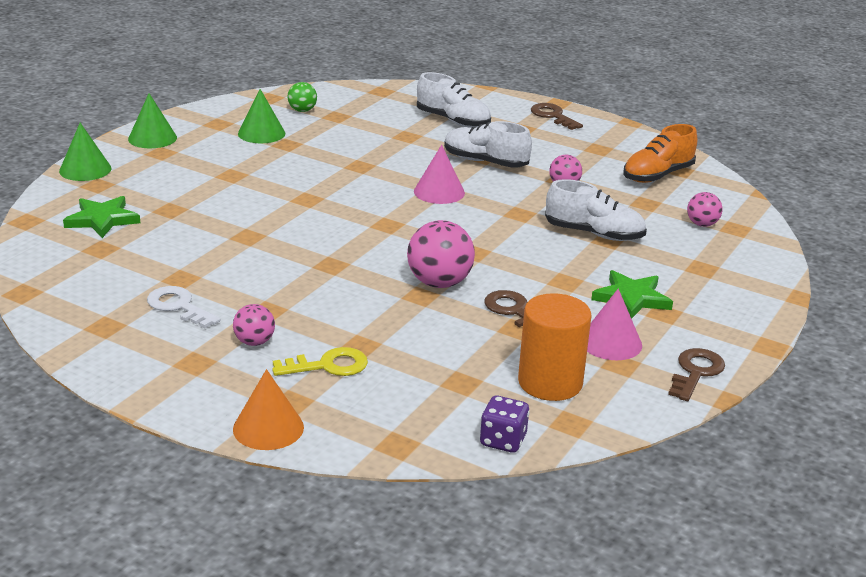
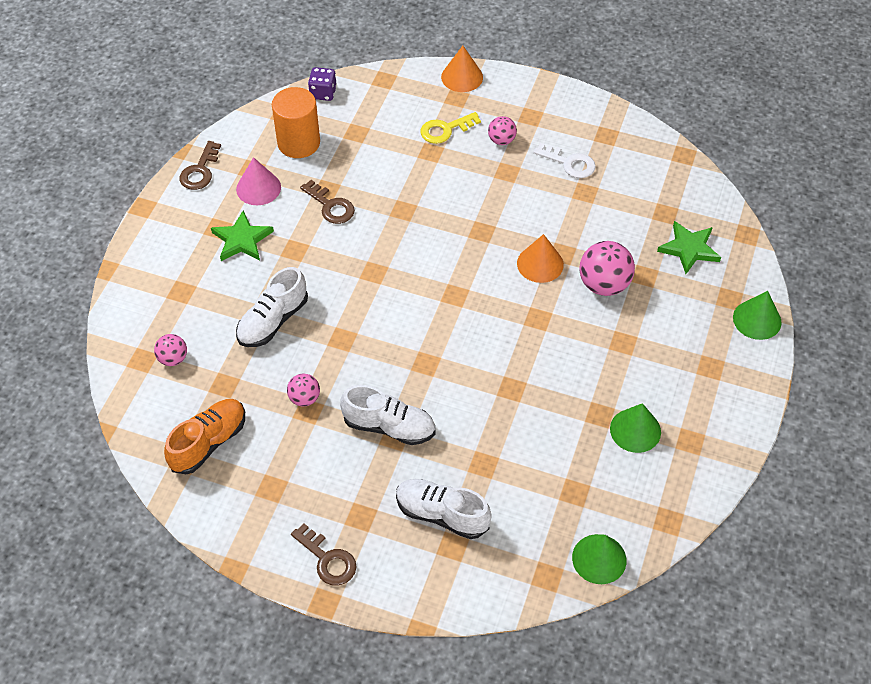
camera: 170 degrees right, 25 degrees up
(152, 138) = (736, 392): green cone -> green cone (599, 559)
(279, 232) = (540, 264): none -> orange cone
(302, 110) = (617, 496): green ball -> none
(439, 192) = (423, 358): pink cone -> none
(439, 283) = (392, 227): pink ball -> pink ball (604, 284)
(594, 234) = (273, 321): white shoe -> white shoe turned 60 degrees counterclockwise

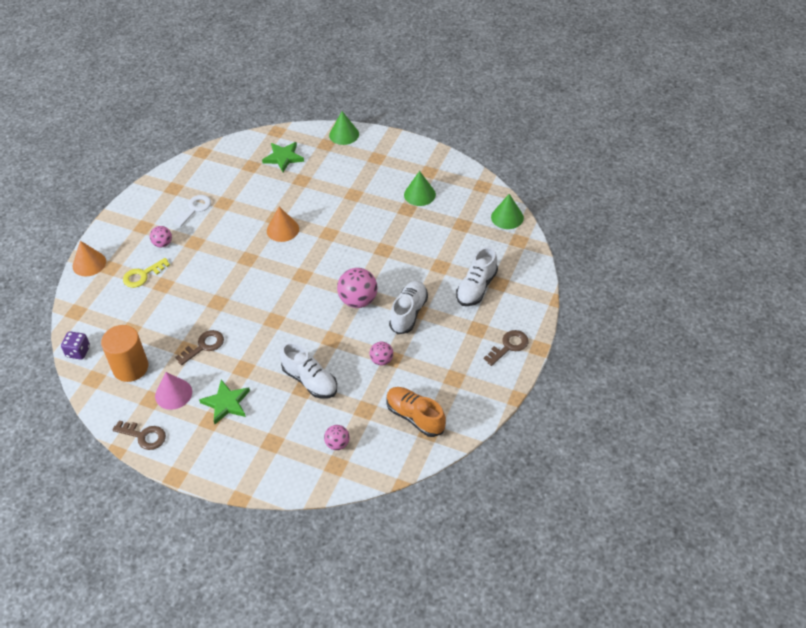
camera: 85 degrees left, 5 degrees down
(445, 130) = (142, 275): yellow key -> yellow key turned 75 degrees clockwise
(604, 284) = (306, 199): pink ball -> pink ball (358, 300)

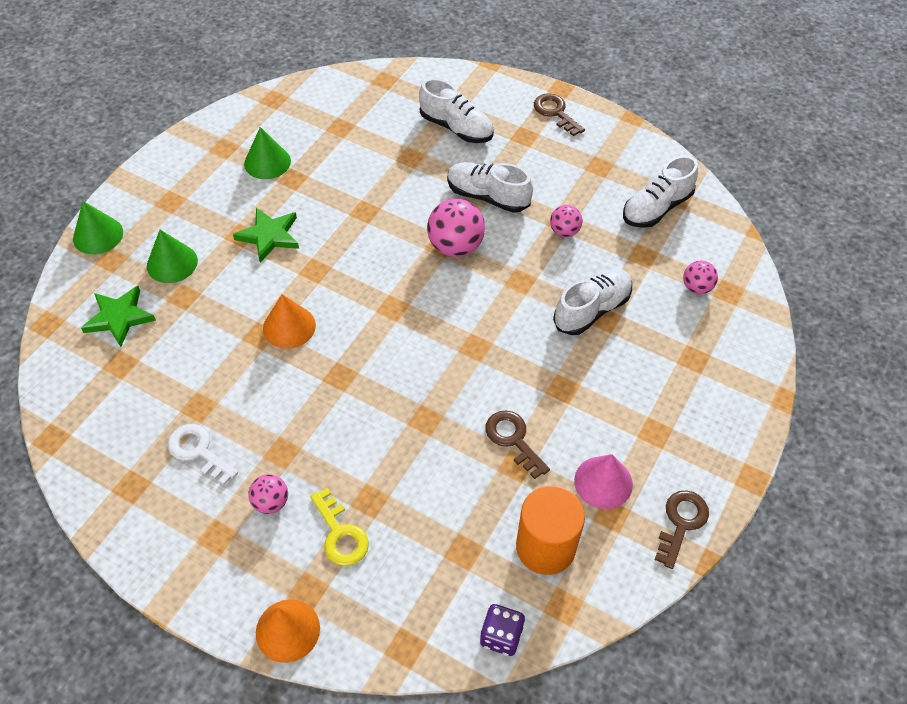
camera: 85 degrees left, 5 degrees up
(226, 403) = (625, 411): green star -> green star (269, 236)
(415, 417) = (656, 208): orange shoe -> white shoe
(507, 217) = (340, 84): green cone -> green cone (172, 263)

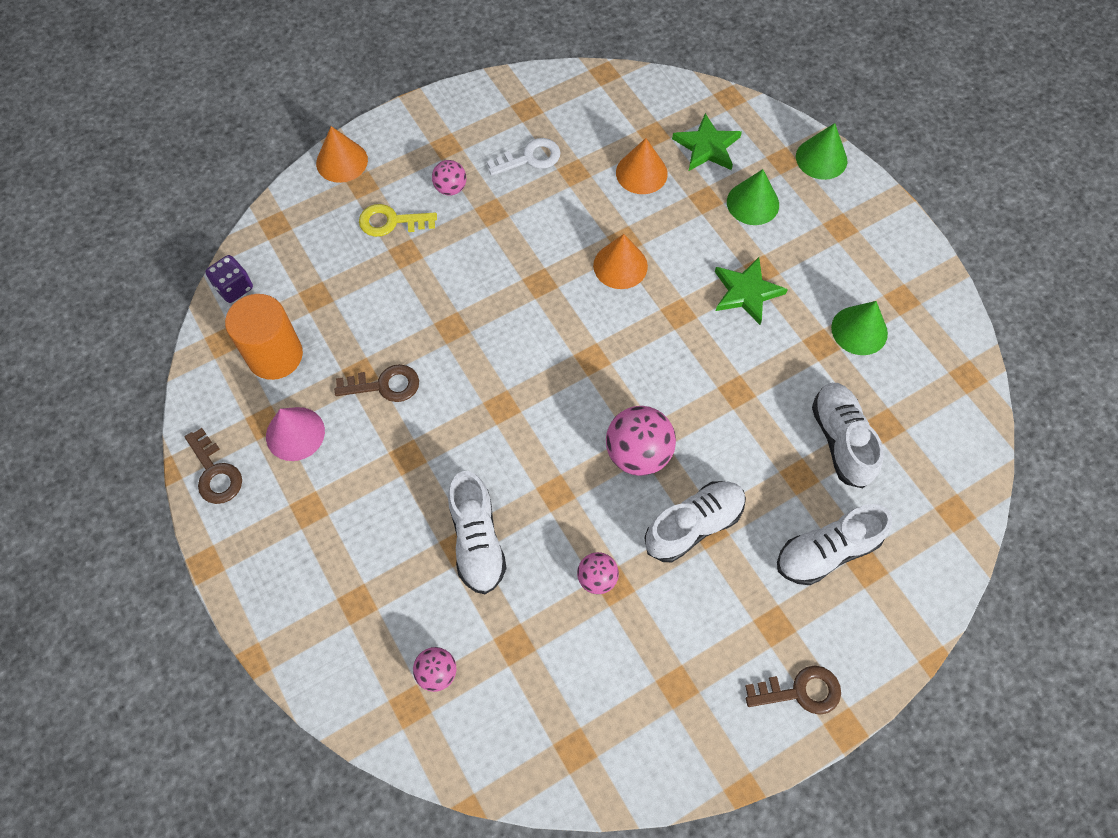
camera: 120 degrees right, 10 degrees up
(174, 353) = (641, 173): none -> orange cone
(656, 208) = (573, 710): white shoe -> white shoe (841, 440)

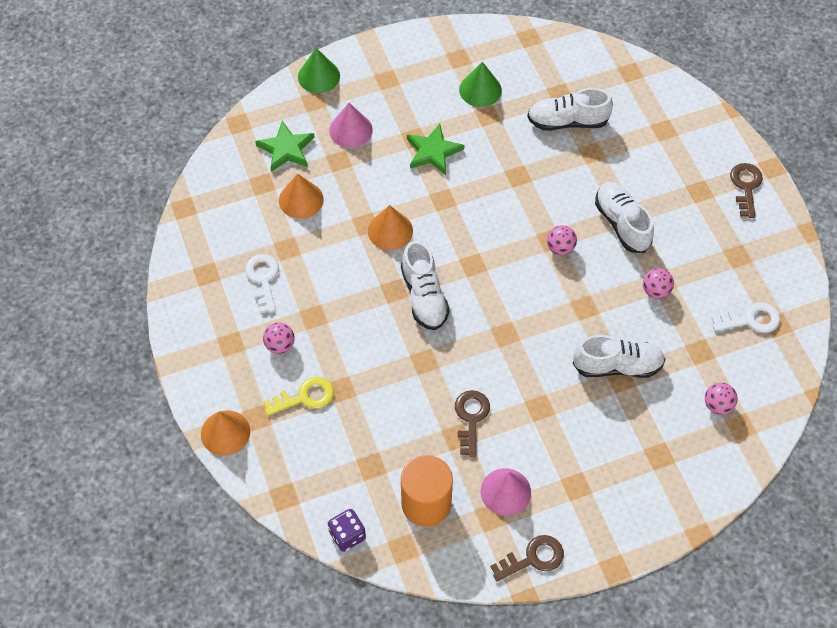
camera: 80 degrees left, 5 degrees down
(391, 222) = (305, 397): yellow key -> yellow key turned 120 degrees counterclockwise
(575, 711) = (751, 320): none -> white key
(638, 454) = (560, 248): pink ball -> pink ball, size x0.57
(752, 203) = (350, 130): green cone -> pink cone
(826, 551) = (650, 150): white shoe -> white shoe (424, 296)

